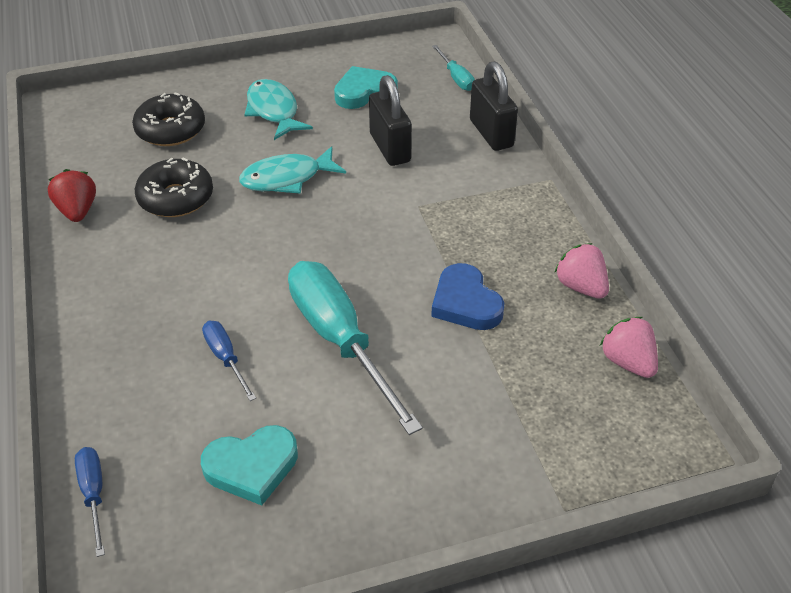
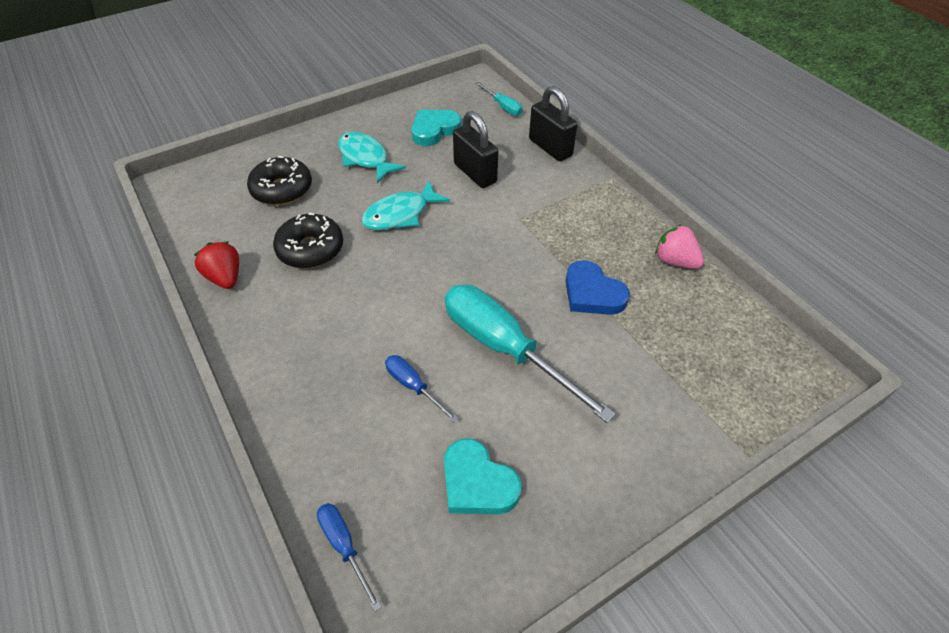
camera: 15 degrees left, 5 degrees up
(252, 467) = (477, 483): turquoise heart -> turquoise heart turned 75 degrees clockwise
(627, 362) = (738, 316): pink strawberry -> none

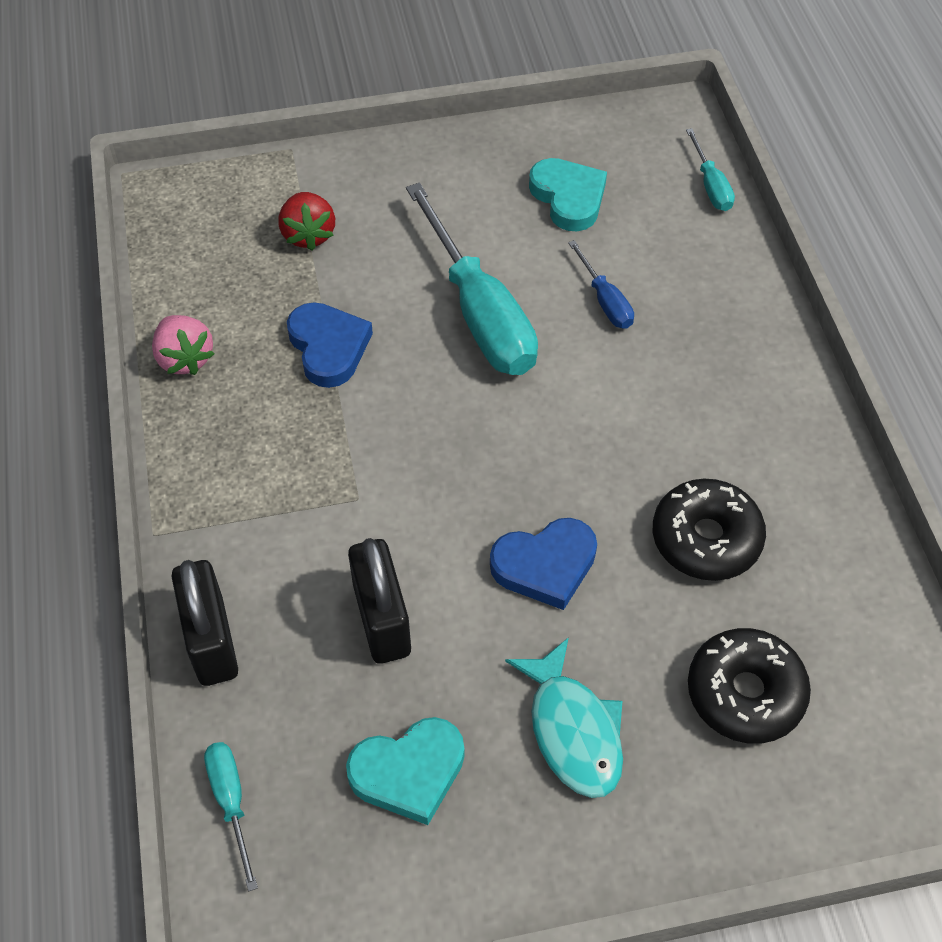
camera: 160 degrees left, 5 degrees up
(225, 277) = (842, 524): red strawberry -> red strawberry (308, 235)
(344, 546) = (710, 185): blue screwdriver -> turquoise screwdriver
(400, 214) = (545, 565): turquoise fish -> blue heart

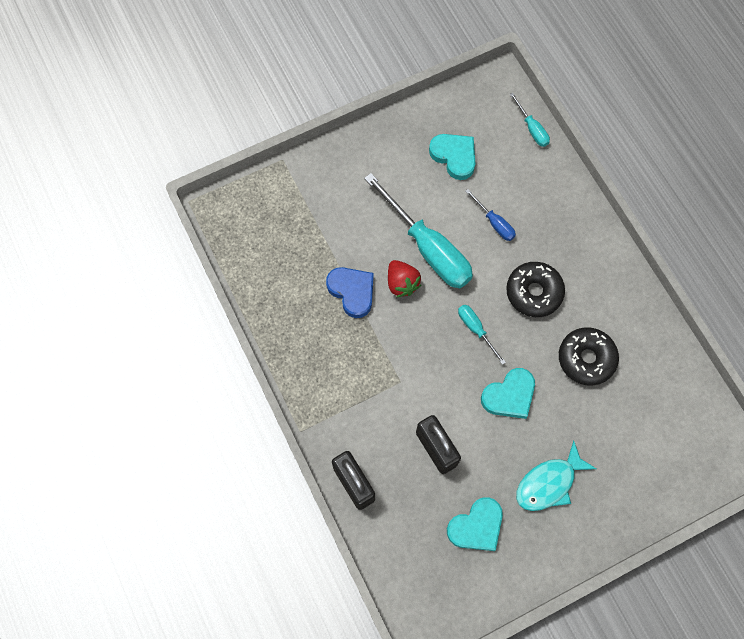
camera: 15 degrees left, 15 degrees up
(185, 359) = (275, 319): pink strawberry -> none
(231, 802) = (395, 566): turquoise screwdriver -> turquoise screwdriver (476, 329)
(308, 235) = (314, 219): red strawberry -> red strawberry (402, 283)
(545, 565) = (509, 395): blue heart -> turquoise heart
(573, 730) = (549, 483): turquoise fish -> turquoise fish turned 90 degrees clockwise
(745, 693) = (626, 440): black donut -> black donut (534, 292)

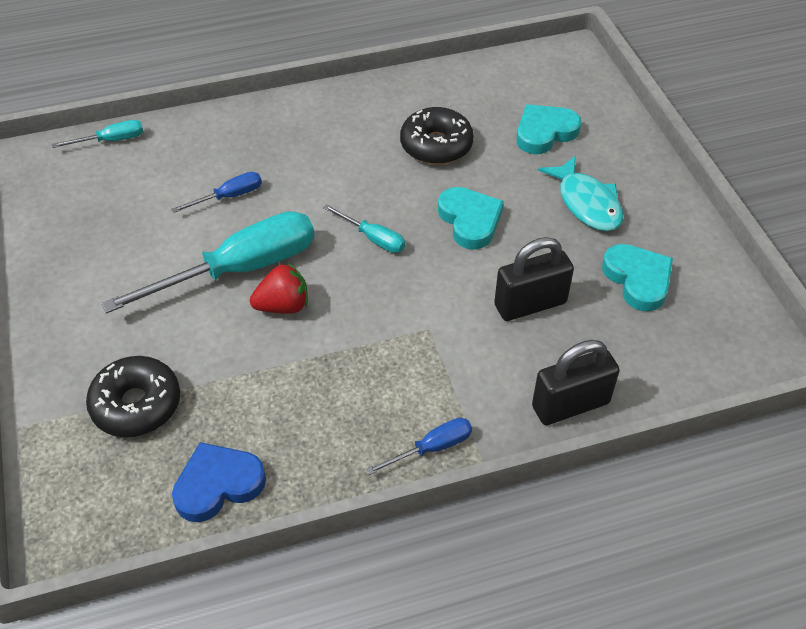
camera: 80 degrees left, 20 degrees down
(306, 398) = (432, 448): none -> blue screwdriver
(352, 292) = (277, 366): blue heart -> blue heart (218, 484)
(454, 156) = (114, 221): turquoise heart -> turquoise heart (544, 132)
(476, 329) = (373, 238): turquoise screwdriver -> turquoise screwdriver turned 120 degrees counterclockwise
(534, 292) = (338, 176): black donut -> black donut (136, 404)

